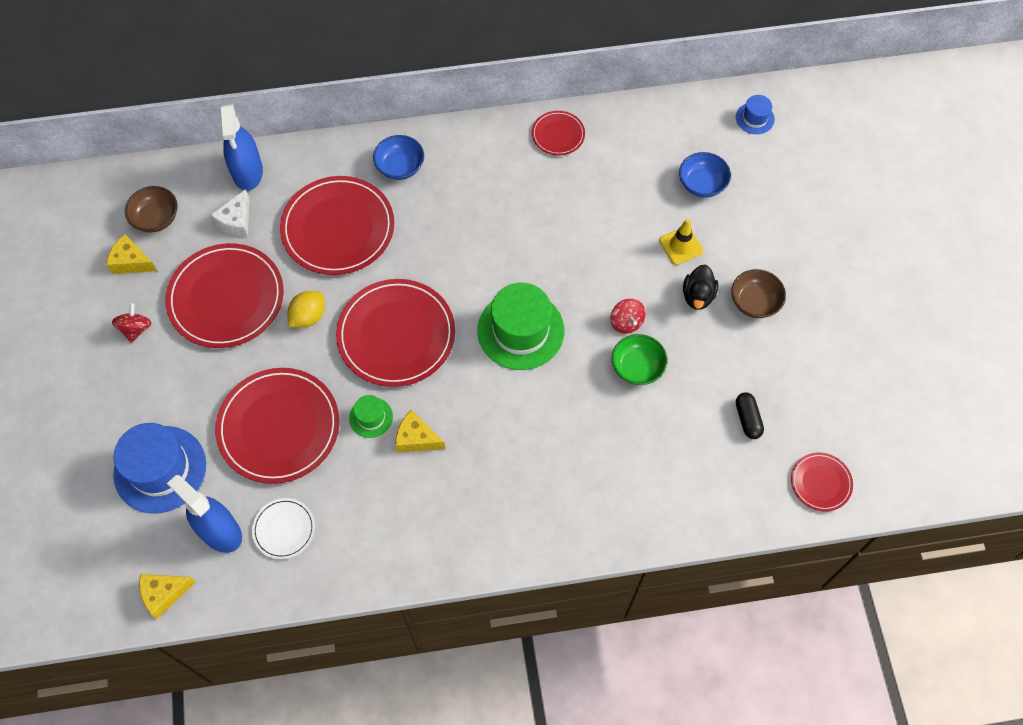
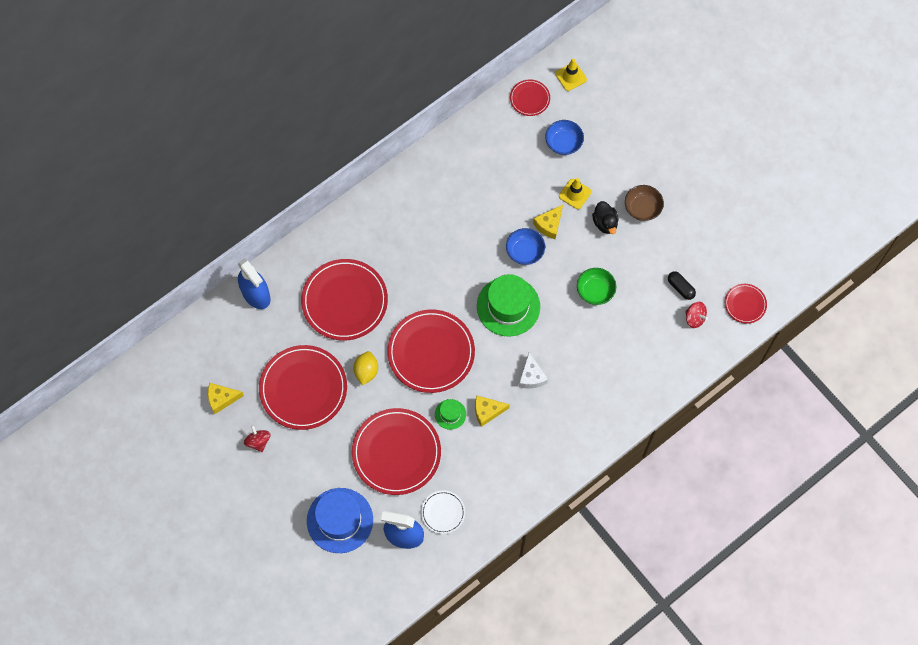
camera: 30 degrees left, 5 degrees up
(156, 218) = (216, 360): brown bowl -> none
(164, 594) = (396, 591): yellow cheese -> yellow cheese (549, 225)
(236, 221) = (272, 333): white cheese -> white cheese (531, 376)
(400, 167) = (357, 236): blue bowl -> blue bowl (525, 251)
(558, 134) = (448, 156): red plate -> red plate (529, 98)
(626, 322) = (571, 265): red spinning top -> red spinning top (694, 318)
(755, 118) = (570, 76): blue hat -> yellow traffic cone

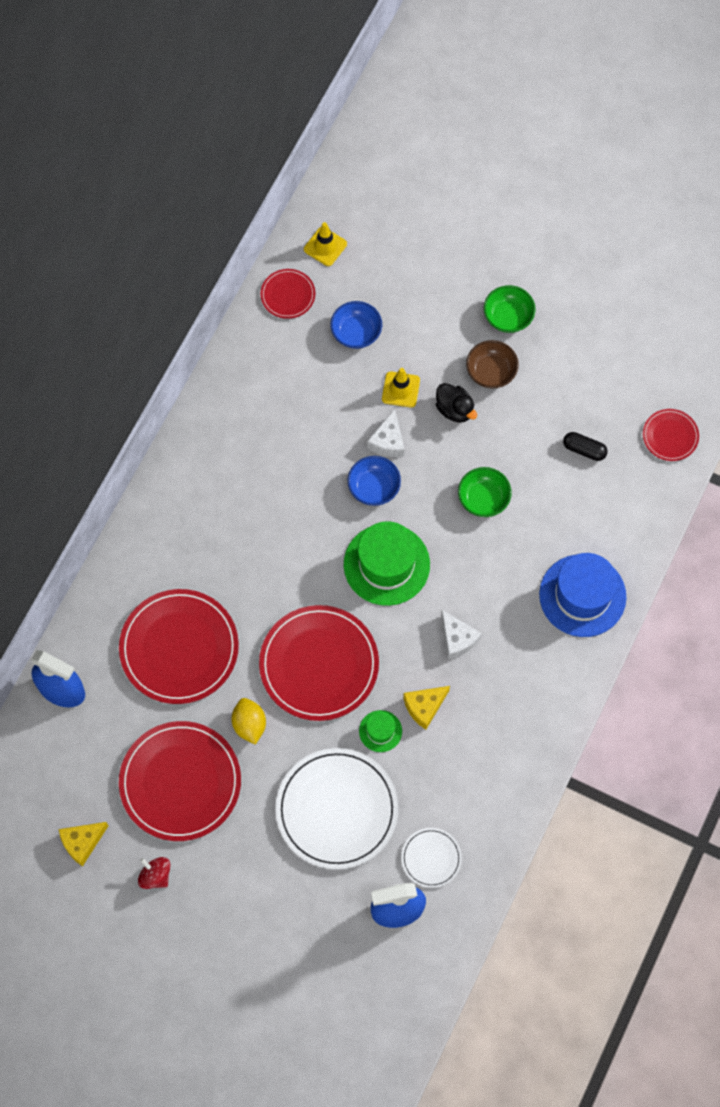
camera: 25 degrees left, 0 degrees up
(340, 520) = (307, 928): blue hat -> blue hat (582, 595)
(396, 452) = (337, 809): red plate -> white plate
(549, 225) = (388, 441): yellow cheese -> white cheese
(672, 176) = (508, 317): none -> green bowl
(694, 318) = (619, 479): red spinning top -> none

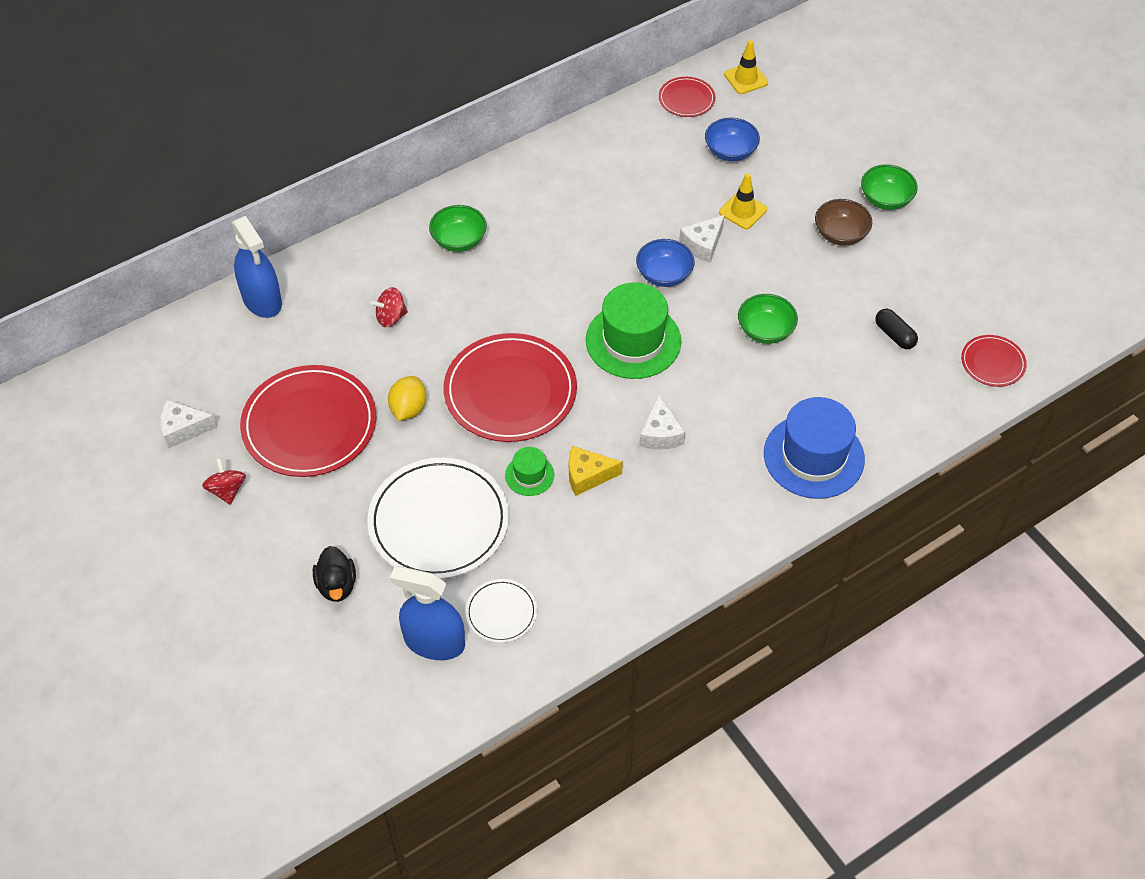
camera: 30 degrees right, 15 degrees down
(82, 842) = (183, 429): yellow cheese -> white cheese
(179, 648) = (391, 317): red plate -> red spinning top
(186, 543) = (459, 240): none -> green bowl
(454, 409) = (785, 248): black duck -> black duck (337, 585)

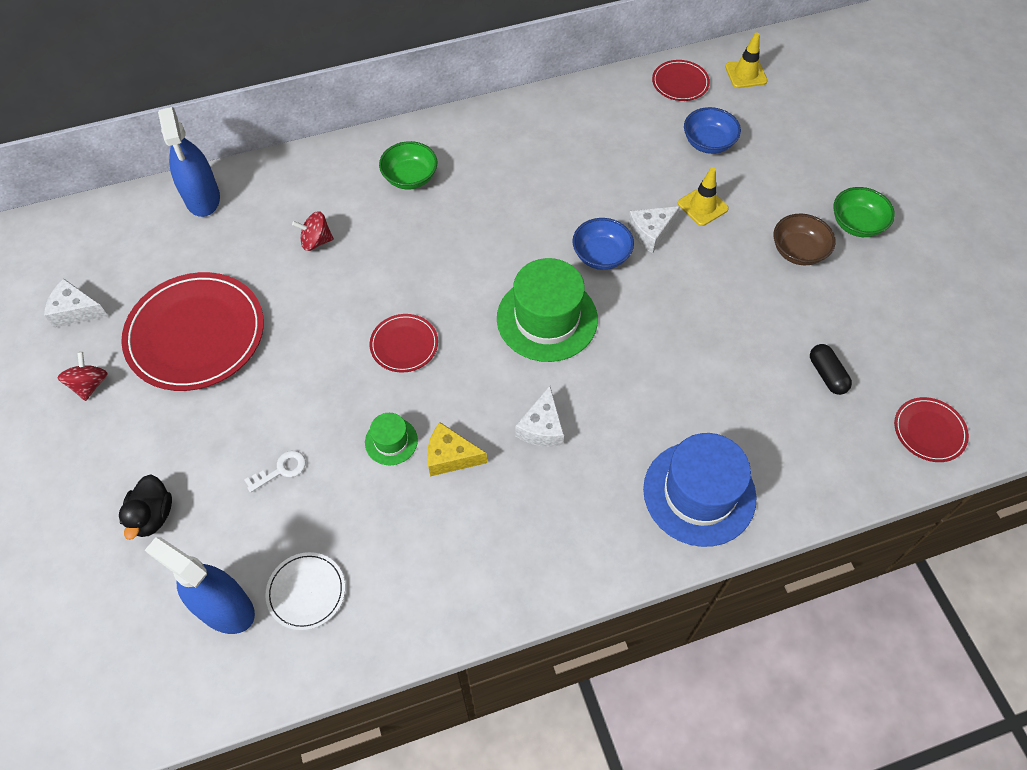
camera: 15 degrees right, 5 degrees up
(408, 409) = (297, 340): yellow lemon -> none
(438, 521) = (281, 470): white plate -> white key
(510, 391) = (404, 345): red plate -> red plate, size x0.49
(765, 330) = (688, 338): green bowl -> none

